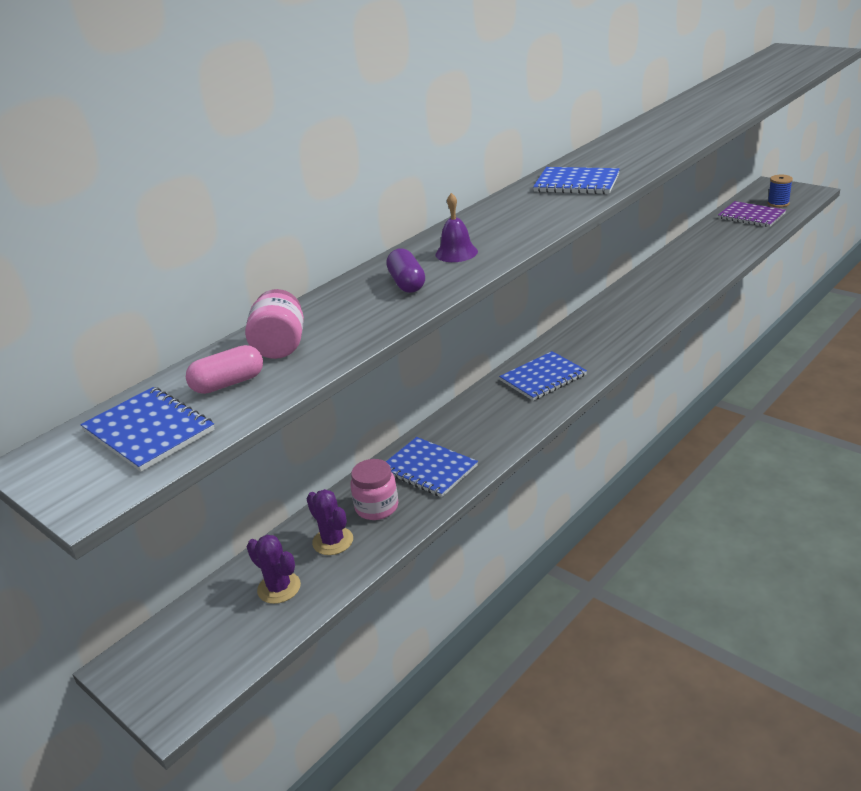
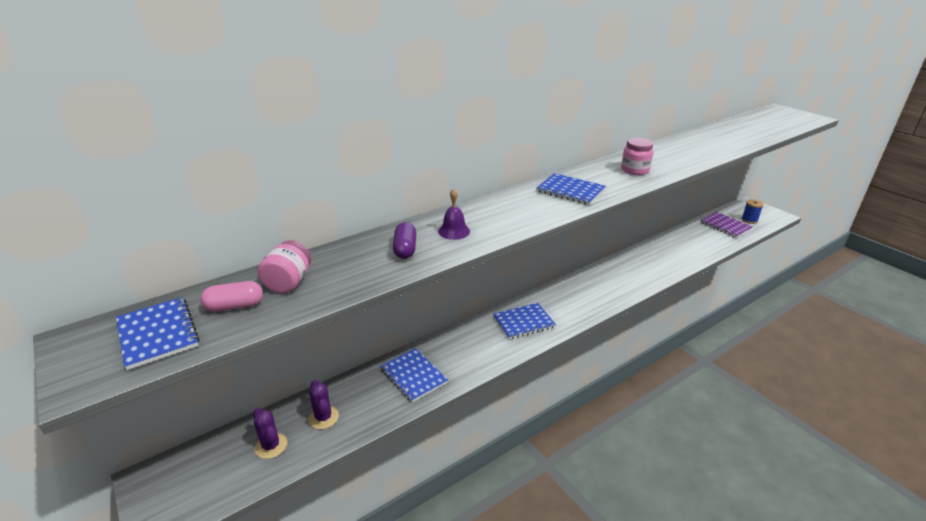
camera: 10 degrees right, 0 degrees up
(377, 507) = (365, 398): pink jar -> pink jar (635, 170)

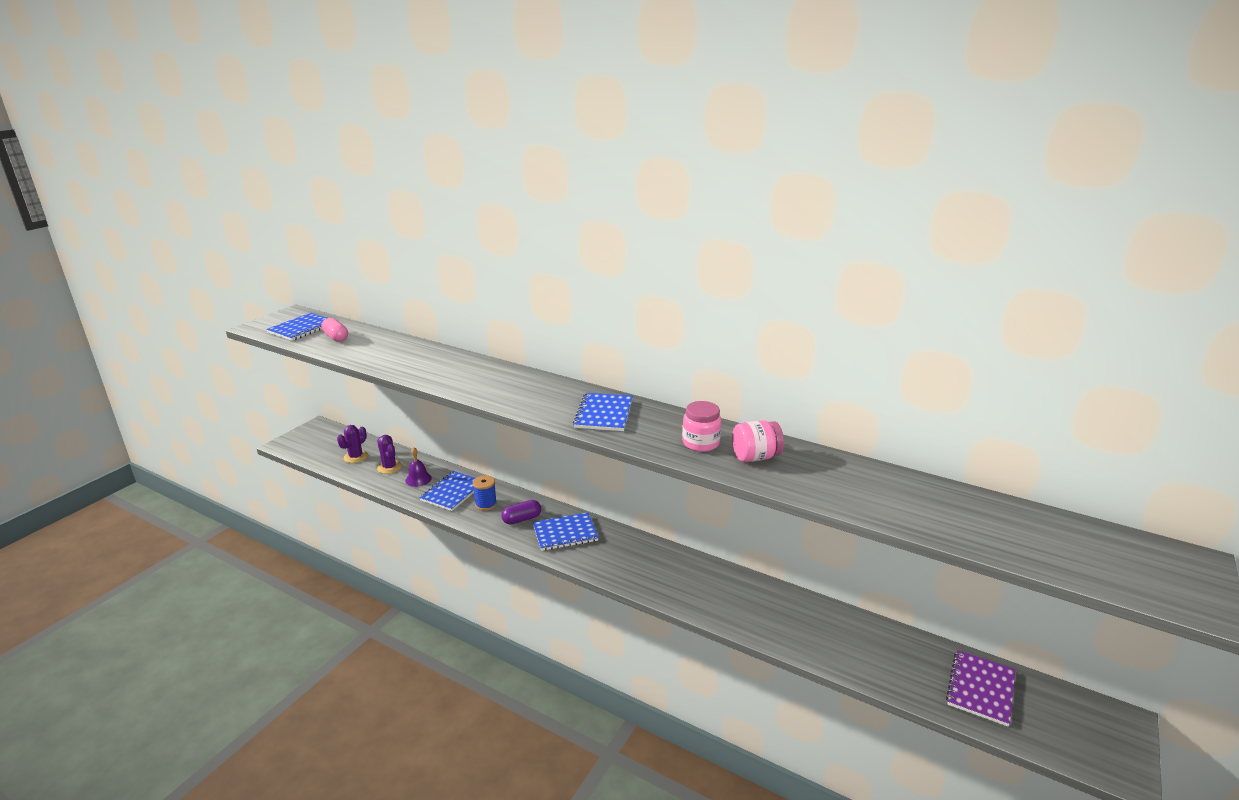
camera: 65 degrees right, 5 degrees down
(289, 282) = (369, 343): pink jar -> pink jar (755, 457)
(323, 417) = (389, 467): purple cactus -> purple cactus turned 75 degrees counterclockwise
(405, 249) = (433, 366): purple capsule -> purple capsule (522, 519)
(454, 231) = (475, 377): purple bell -> purple bell (418, 479)
(523, 322) = (565, 533): blue notebook -> blue notebook turned 60 degrees counterclockwise
(749, 220) = (1044, 723): blue spool -> blue spool (486, 504)

